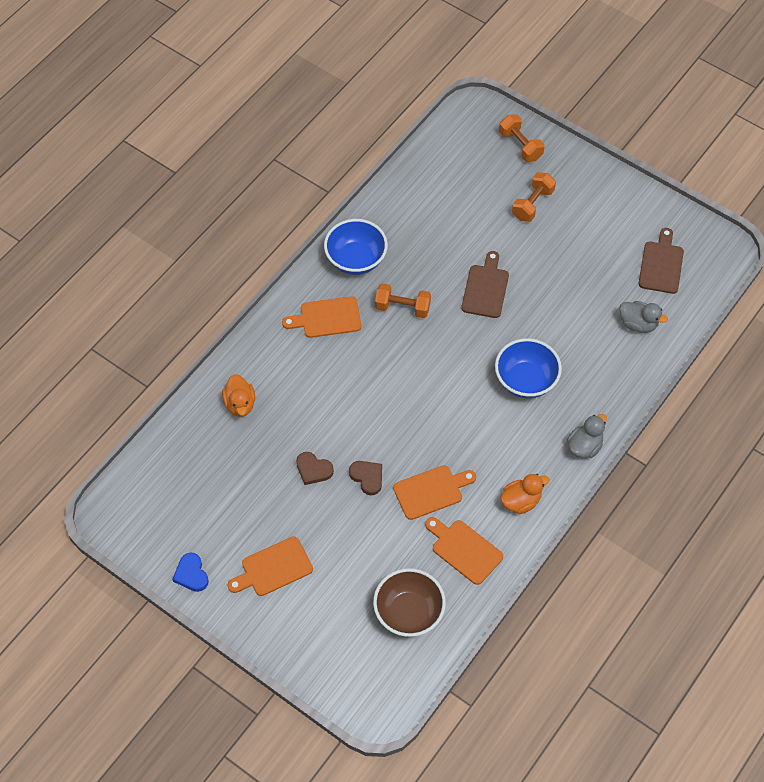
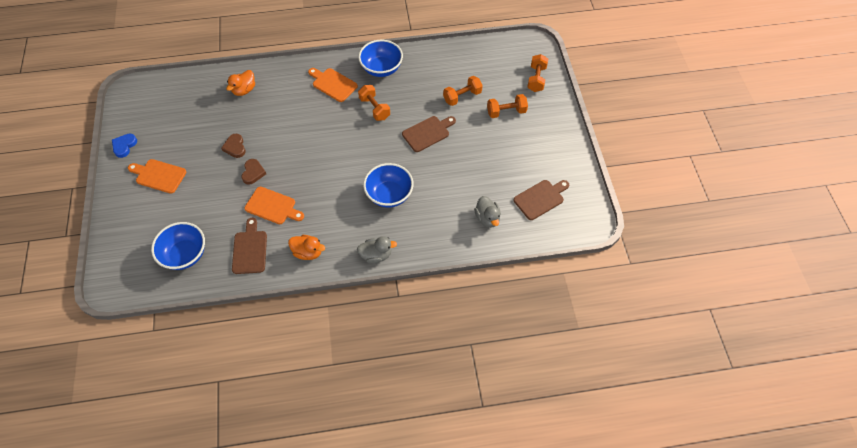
camera: 45 degrees right, 0 degrees up
(409, 613) = (185, 254): brown bowl -> blue bowl
(464, 550) = (250, 249): orange cutting board -> brown cutting board
(472, 223) = (462, 96): none -> orange dumbbell

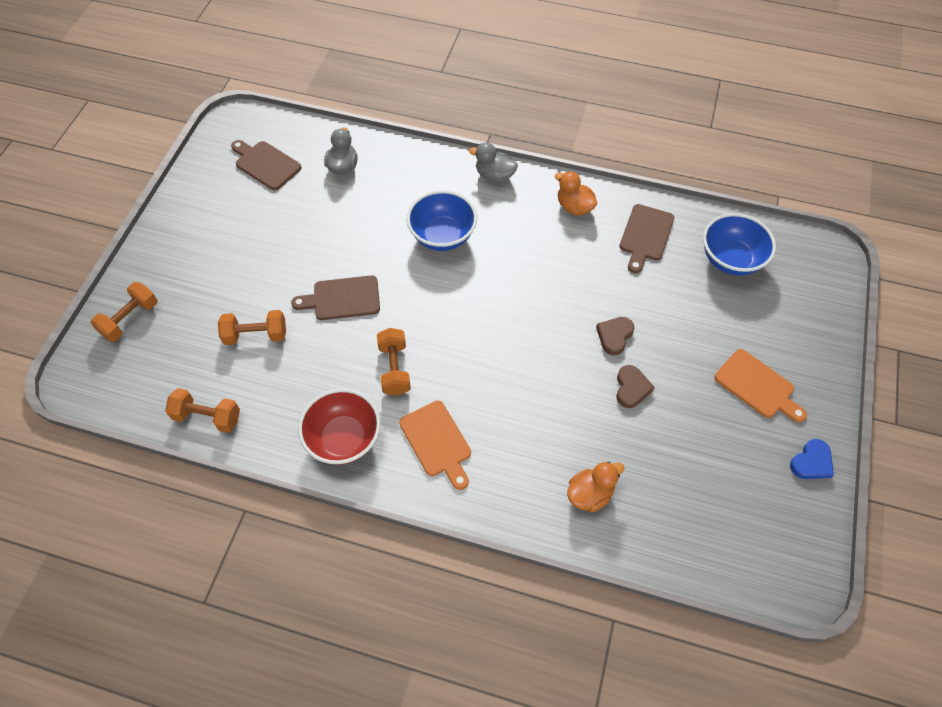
camera: 155 degrees left, 0 degrees up
(273, 206) = (600, 278): orange cutting board -> none
(381, 69) = (344, 438): blue bowl -> red bowl
(506, 112) = (215, 286): orange dumbbell -> orange dumbbell (207, 417)
(540, 198) = (265, 164): brown cutting board -> brown cutting board turned 45 degrees clockwise

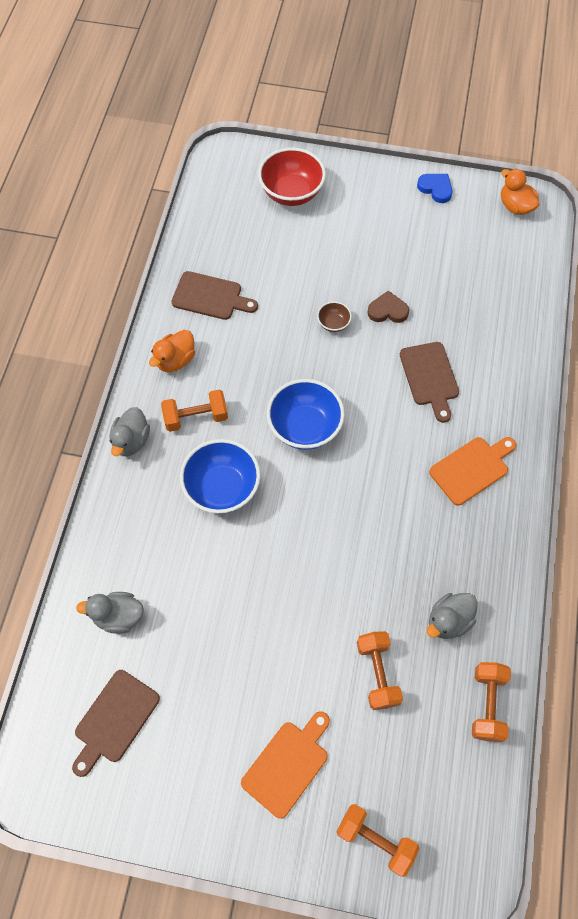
camera: 95 degrees left, 5 degrees up
(288, 397) = (448, 621): none -> grey duck
(342, 298) = (317, 585): brown cutting board -> brown cutting board (430, 377)
(344, 438) = (485, 555): red bowl -> red bowl (291, 193)
(395, 369) = (398, 517): orange dumbbell -> orange dumbbell (196, 417)
(590, 494) = (496, 342): orange duck -> orange duck (515, 206)
(614, 336) = (333, 323): brown heart -> brown bowl
(730, 259) = (235, 229): blue bowl -> blue bowl (305, 427)
(757, 386) = (371, 218): orange cutting board -> orange cutting board (288, 764)

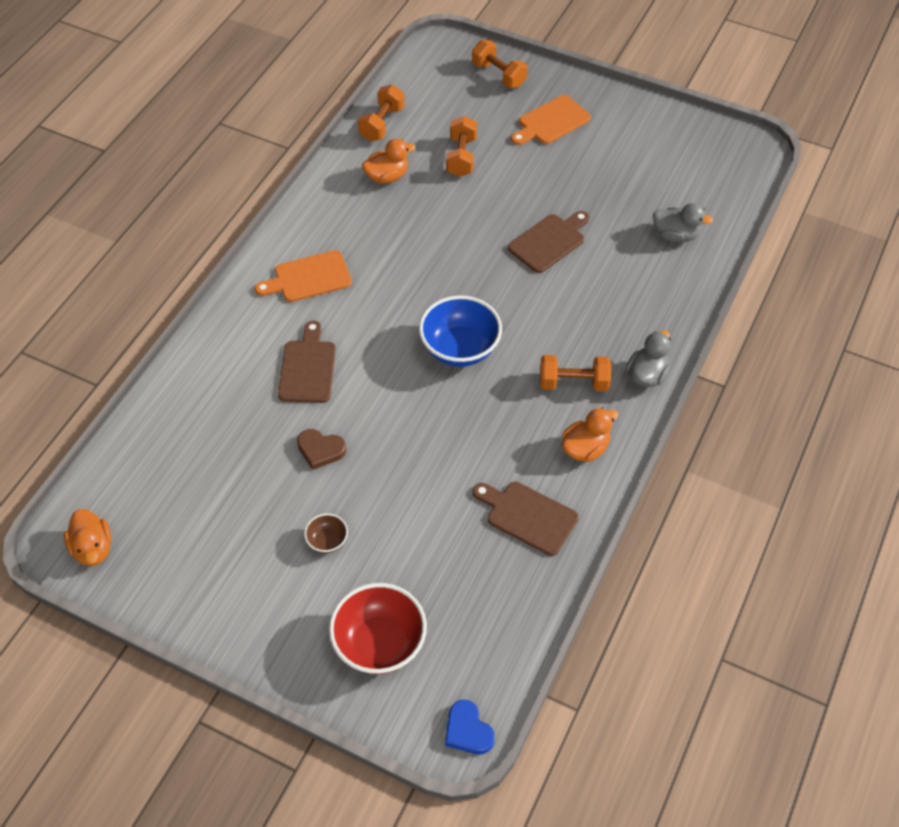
camera: 165 degrees left, 10 degrees down
(114, 720) = (685, 171): brown cutting board -> brown cutting board (549, 241)
(222, 488) = (560, 313): blue bowl -> none
(333, 323) = (390, 449): brown bowl -> brown bowl (327, 541)
(435, 189) = (181, 601): blue heart -> blue heart (468, 730)
(448, 621) = (387, 176): grey duck -> orange duck

